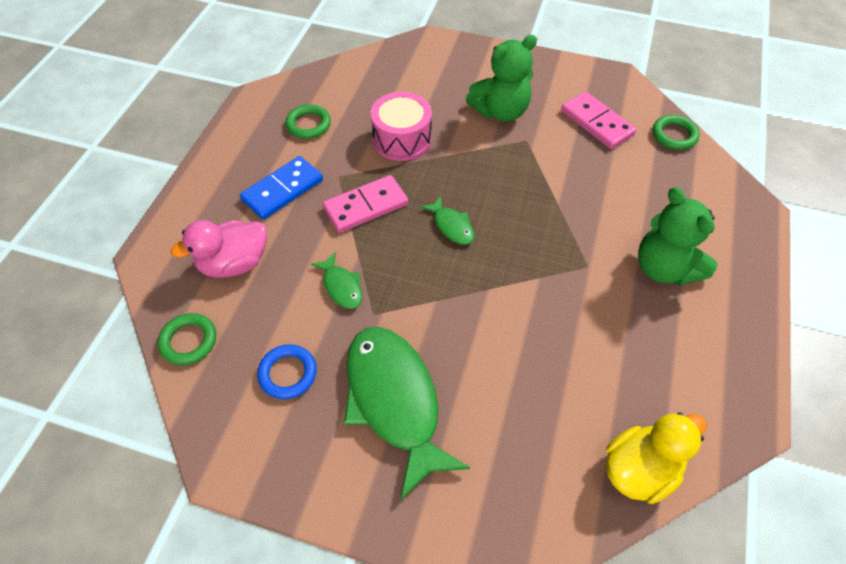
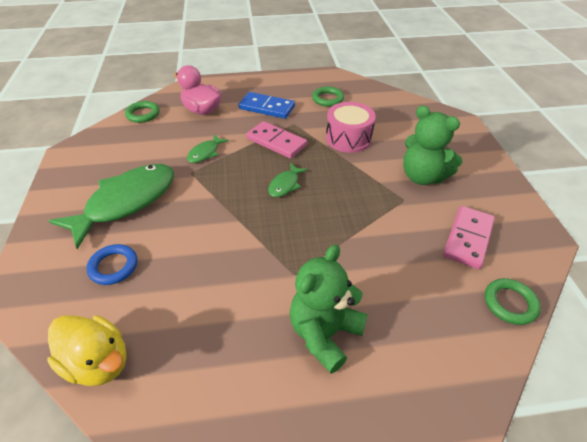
camera: 65 degrees right, 10 degrees down
(288, 373) = (133, 153): blue ring -> blue ring (113, 266)

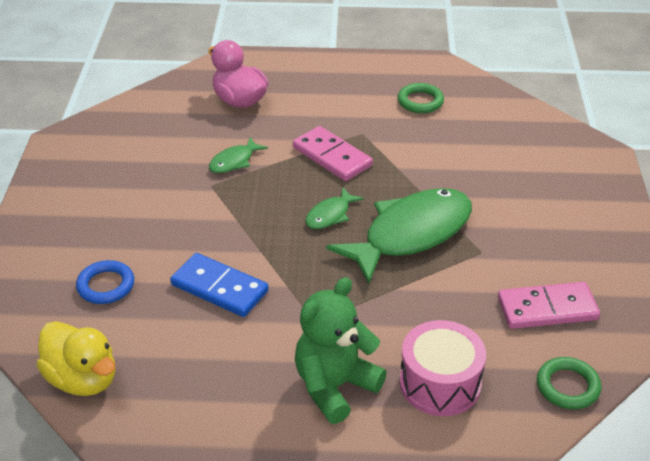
camera: 10 degrees right, 5 degrees down
(126, 202) = (127, 213): green fish -> green fish (411, 234)
(143, 114) = (159, 98): green ring -> none
(267, 107) = (330, 106): blue domino -> blue domino (219, 288)
(348, 138) = (432, 162): pink drum -> pink drum (440, 383)
(422, 176) = (517, 225): green teddy bear -> none
(468, 238) = (547, 309): pink domino -> pink domino turned 45 degrees clockwise

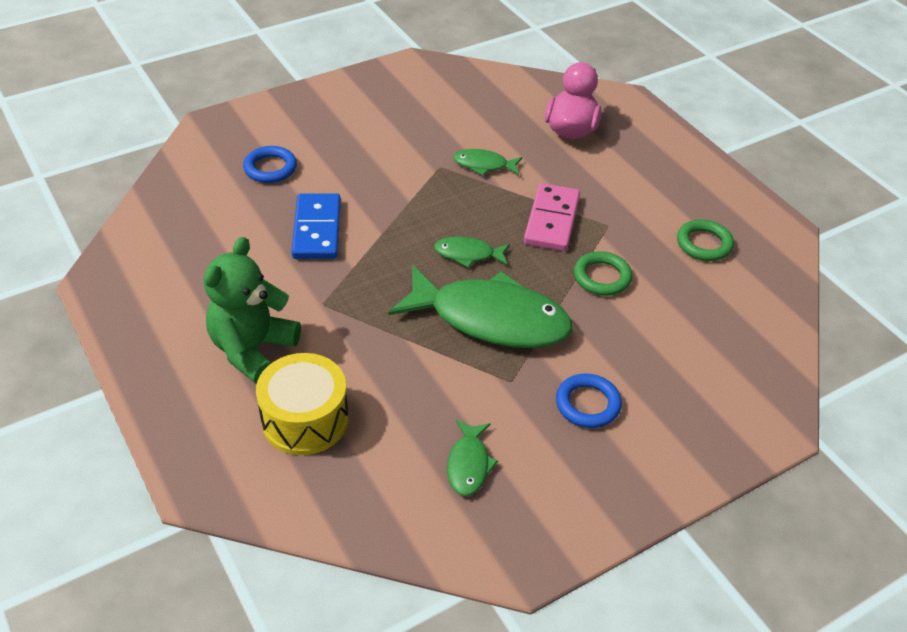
camera: 55 degrees right, 5 degrees up
(83, 379) = (164, 205): yellow duck -> none
(335, 386) = (252, 349): green teddy bear -> green teddy bear turned 75 degrees counterclockwise
(440, 383) = (305, 419): pink drum -> yellow drum
(530, 225) = (587, 404): none -> blue ring
(547, 309) = (469, 464): pink domino -> green fish
(567, 386) = (368, 520): green ring -> green ring (602, 277)

